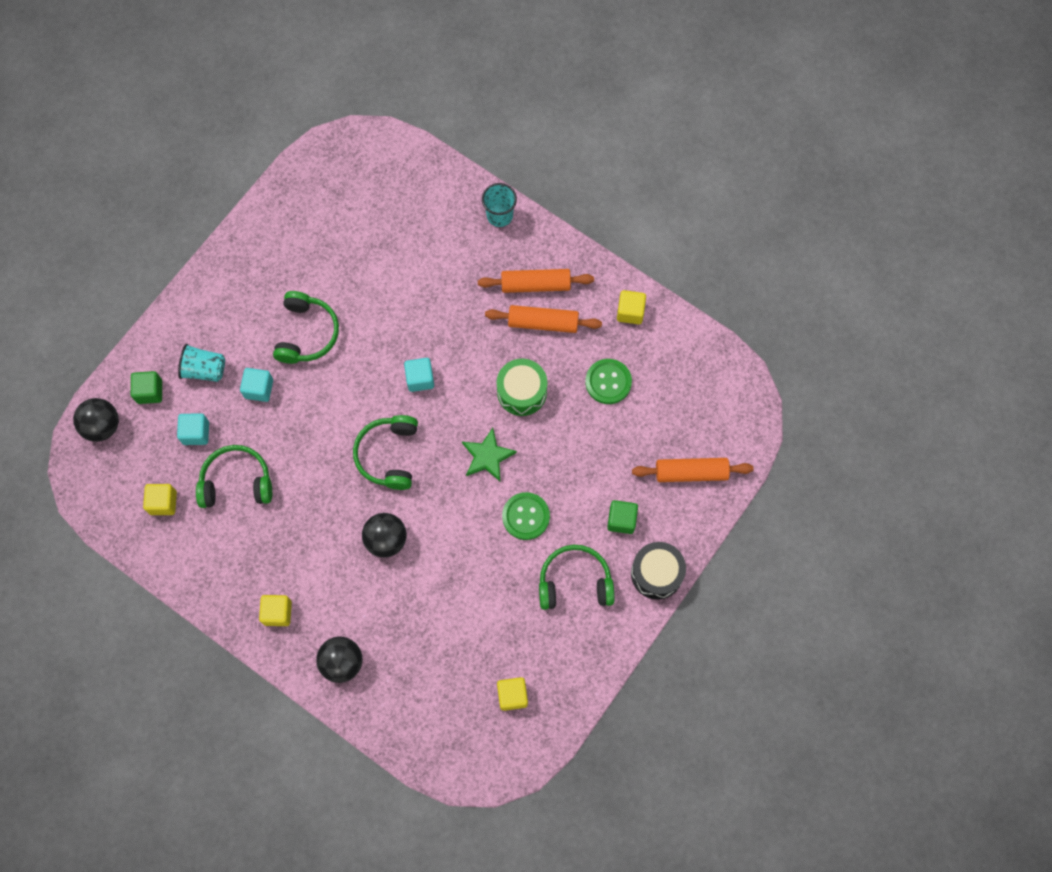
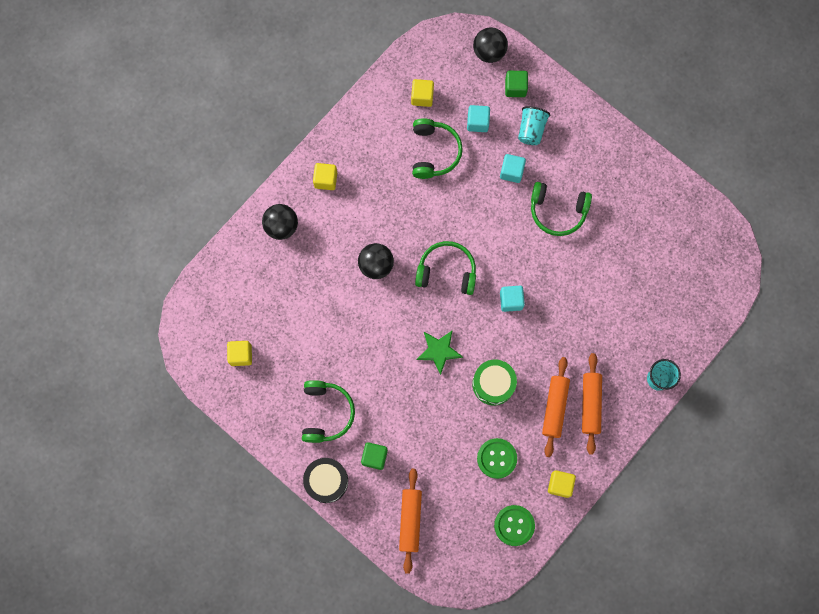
camera: 95 degrees right, 5 degrees up
(526, 516) = (385, 378): green button -> green button (514, 525)

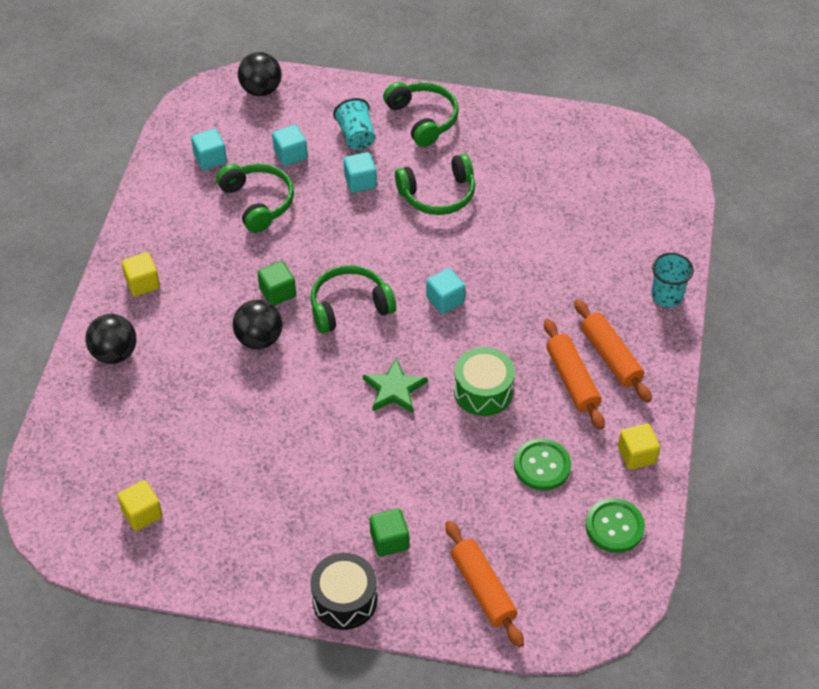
camera: 30 degrees left, 25 degrees down
(326, 413) = (295, 523): green headphones -> green headphones (423, 119)
(422, 97) = (210, 159): yellow cube -> turquoise cube
(515, 88) = (312, 108): green cube -> green cube (277, 292)

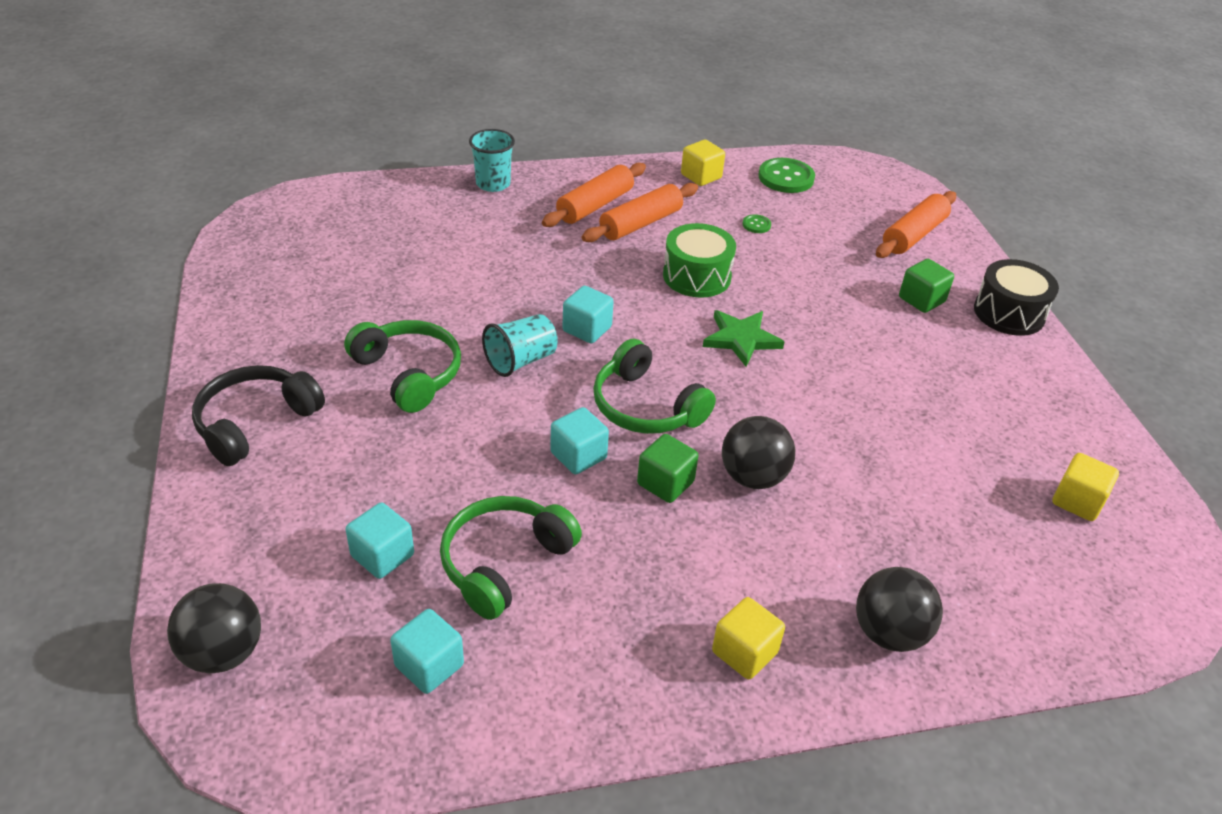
camera: 115 degrees left, 10 degrees down
(356, 136) = (314, 487): turquoise cup -> turquoise cup (520, 361)
(360, 182) = (413, 456): turquoise cube -> turquoise cube (578, 456)
(423, 119) = (255, 423): green headphones -> black headphones
(542, 466) = (756, 225): green button -> green button, size x0.48

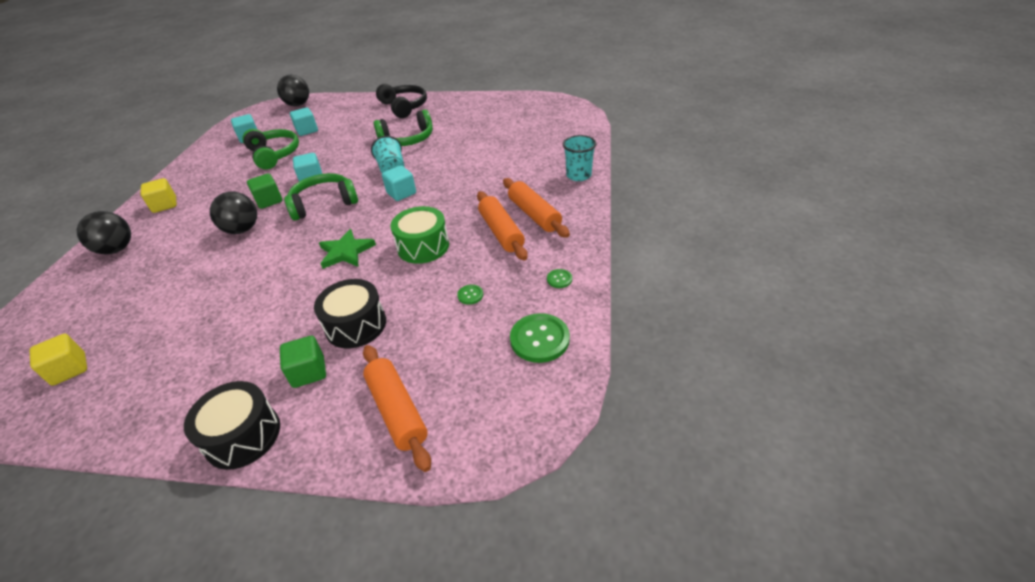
camera: 115 degrees right, 0 degrees up
(701, 176) = (559, 279): yellow cube -> green button
(846, 289) = (356, 325): none -> black drum

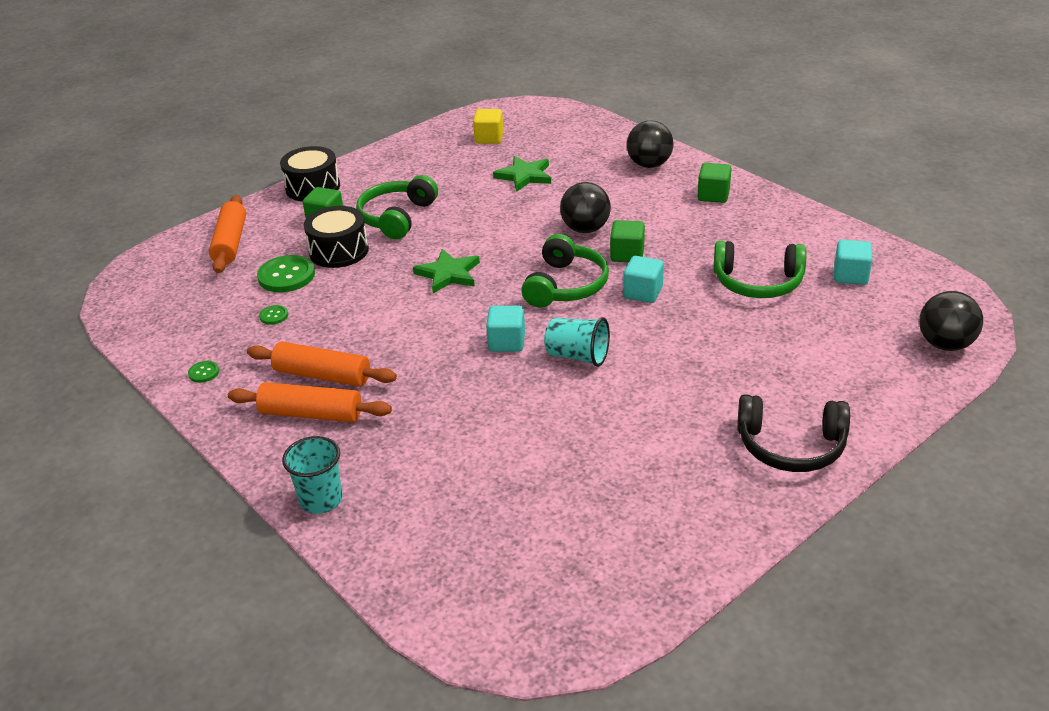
camera: 130 degrees right, 5 degrees down
(159, 300) = (524, 176): none -> green star
(165, 205) = (713, 195): yellow cube -> green cube
(307, 130) = (812, 326): turquoise cube -> none
(397, 411) = (230, 243): orange rolling pin -> orange rolling pin turned 75 degrees clockwise
(407, 139) = (652, 401): green headphones -> green headphones (396, 217)
(423, 246) = (383, 318): green drum -> none
(539, 339) = (172, 326): green button -> green button (286, 276)

